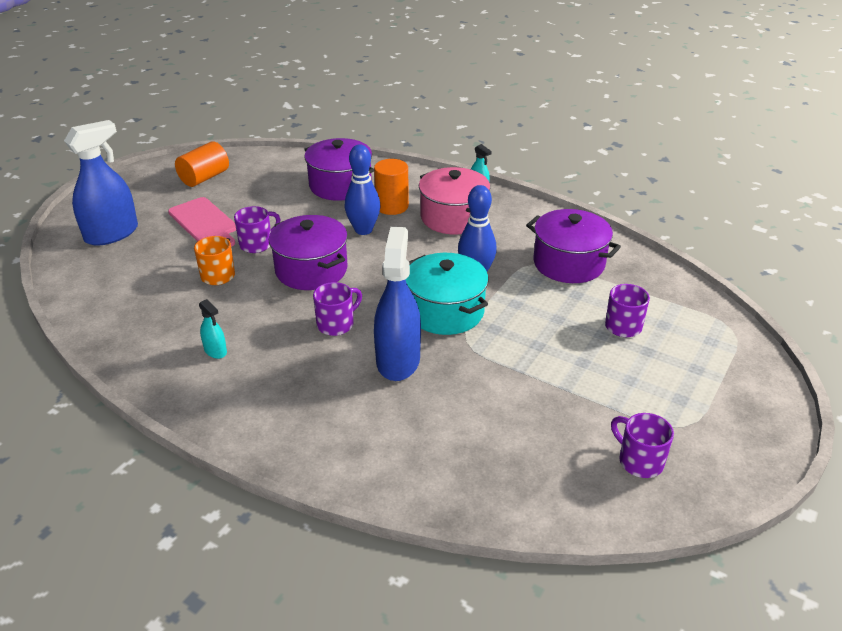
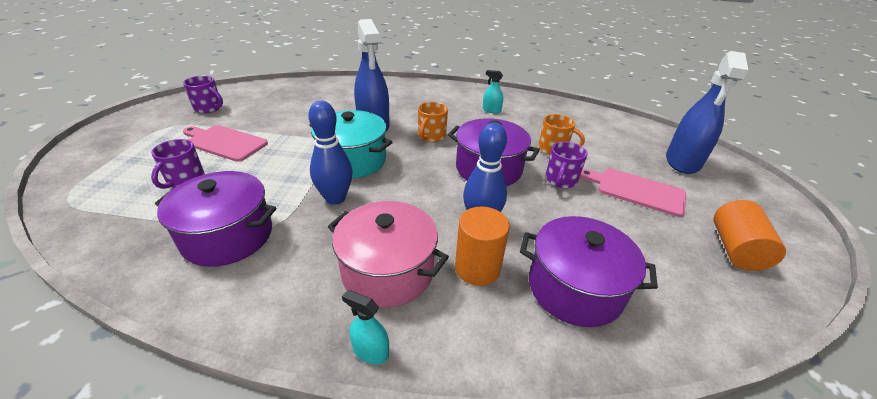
camera: 155 degrees right, 0 degrees up
(336, 324) = (431, 136): purple mug -> orange mug
(596, 373) = (224, 142): none -> pink cutting board

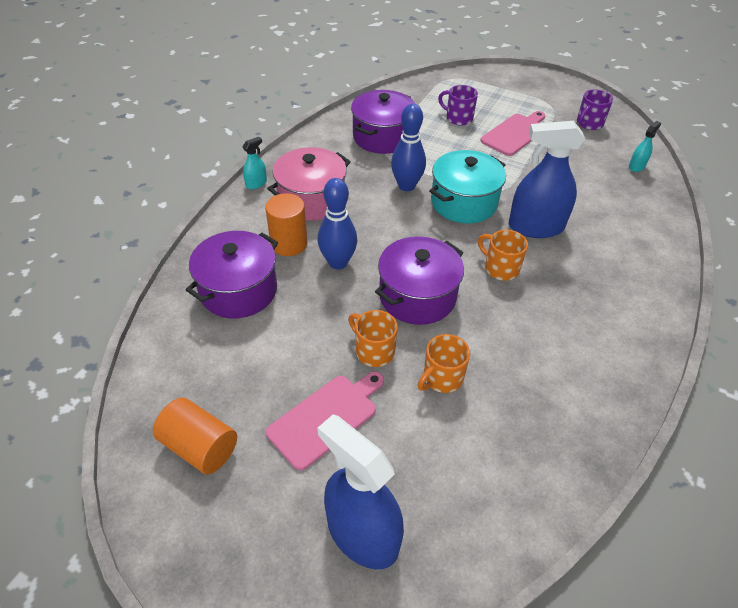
camera: 110 degrees right, 10 degrees up
(491, 110) = (567, 352): turquoise spray bottle -> turquoise spray bottle (636, 166)
(560, 180) = (373, 351): purple mug -> orange mug

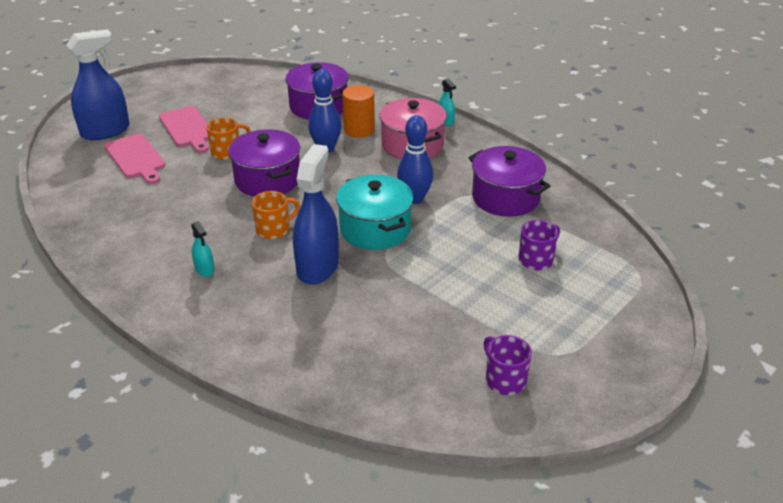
camera: 105 degrees right, 10 degrees down
(200, 447) = (200, 88): orange cylinder -> none
(442, 378) = (184, 176): orange mug -> none
(515, 133) = (493, 299): pink cutting board -> pink cutting board (136, 158)
(636, 166) = (392, 391): turquoise spray bottle -> turquoise spray bottle (204, 269)

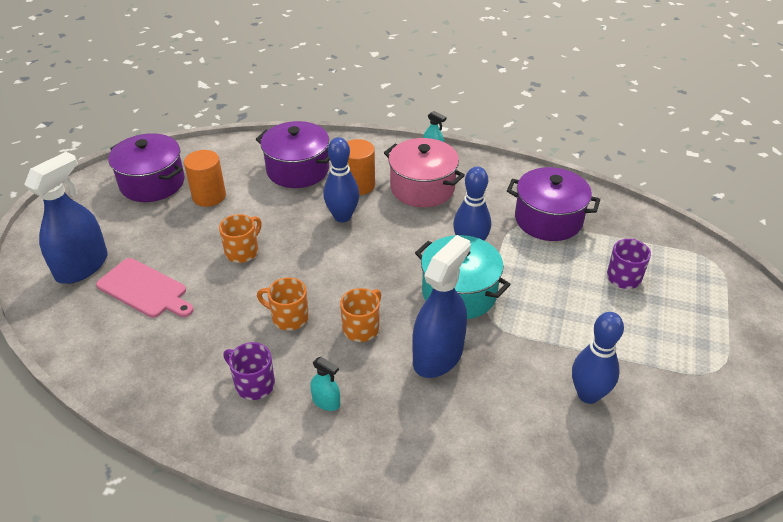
camera: 25 degrees left, 5 degrees up
(187, 128) = (176, 235): pink cutting board -> none
(224, 206) = (288, 317): none -> orange mug
(233, 108) = (209, 196): none -> orange cylinder
(267, 179) = (310, 271): purple pot -> purple pot (152, 183)
(317, 267) = (438, 356): blue spray bottle -> blue spray bottle turned 45 degrees clockwise
(420, 333) = (588, 394): none -> blue bowling pin
(504, 380) = (695, 415): purple mug -> purple mug (253, 384)

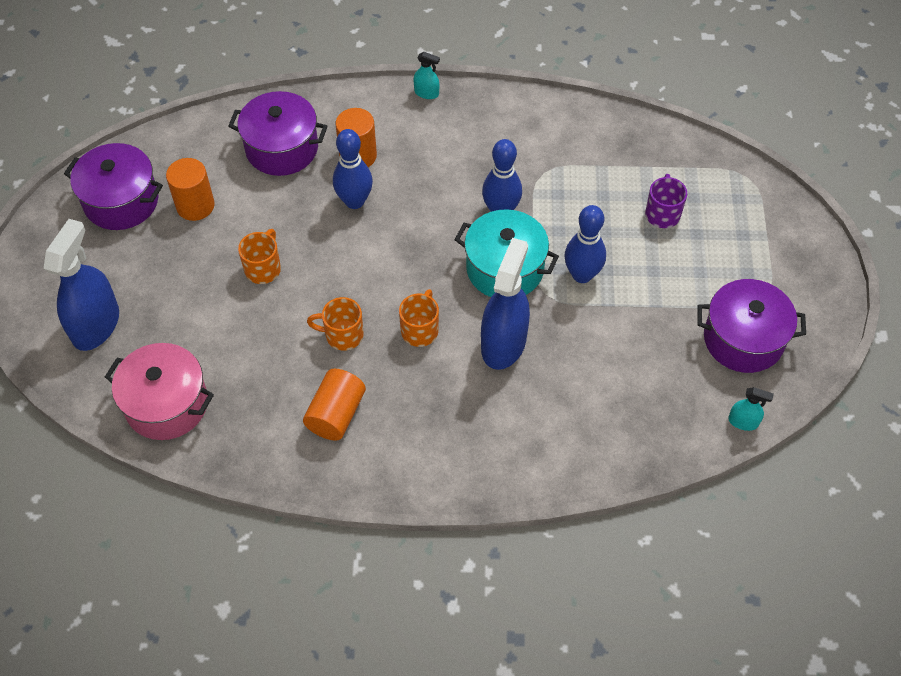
camera: 15 degrees left, 15 degrees up
(145, 289) = (178, 337): pink cutting board -> none
(253, 384) = (336, 414): purple mug -> orange cylinder
(326, 402) = (412, 415): turquoise spray bottle -> turquoise spray bottle (743, 422)
(422, 188) = (429, 145): pink pot -> pink pot (166, 404)
(548, 219) = (573, 159): purple pot -> purple pot (743, 339)
(588, 394) = (652, 351): blue bowling pin -> blue bowling pin (582, 275)

